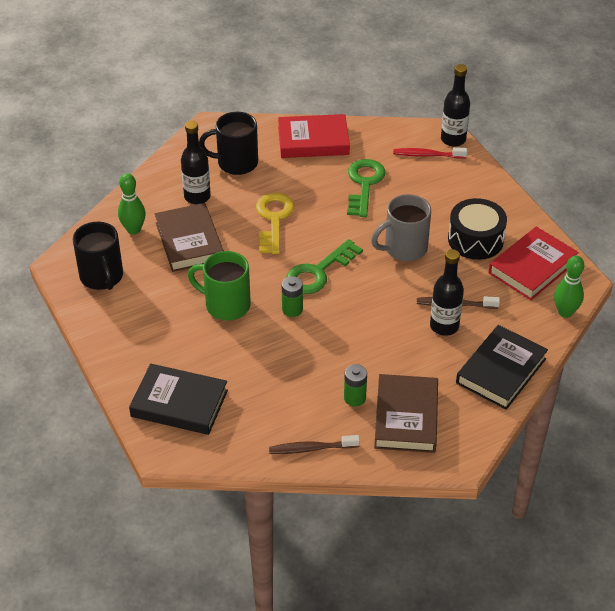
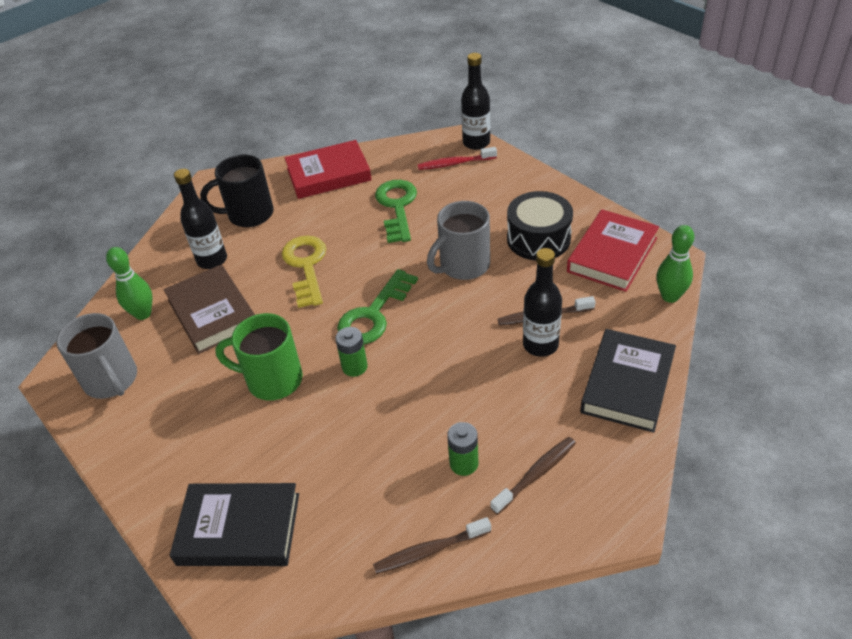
camera: 10 degrees left, 0 degrees up
(102, 277) = (112, 380): black mug -> grey mug
(406, 417) = (536, 474): brown book -> brown toothbrush

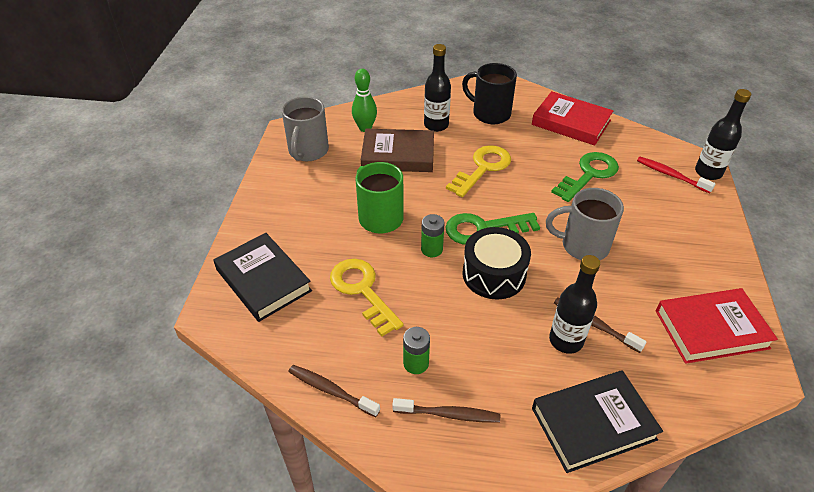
camera: 45 degrees right, 0 degrees up
(212, 313) = (398, 155): brown book -> brown book turned 75 degrees clockwise
(344, 452) = (362, 291): none -> yellow key
(538, 239) = (665, 272): black drum -> black drum (494, 274)
(670, 296) = (719, 398): green bowling pin -> none

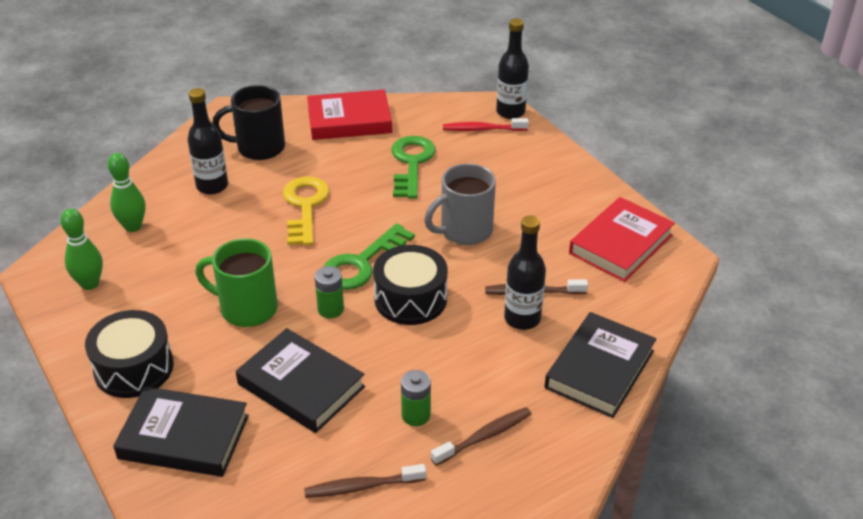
camera: 40 degrees left, 5 degrees down
(280, 218) = (134, 368): none -> black drum
(308, 151) = (90, 284): grey mug -> green bowling pin
(362, 291) = (301, 385): yellow key -> black book
(398, 155) = (201, 236): brown book -> none

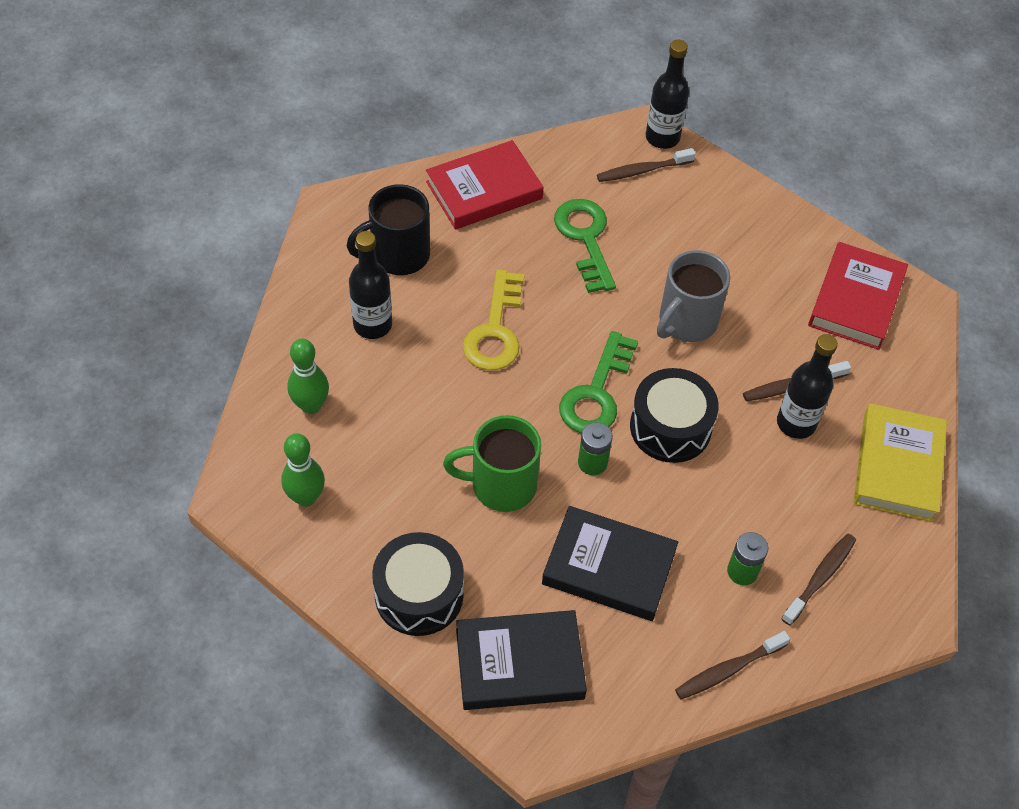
camera: 20 degrees left, 15 degrees up
(305, 207) = (495, 330): yellow key -> yellow key turned 150 degrees counterclockwise
(482, 129) = (642, 171): red toothbrush -> brown toothbrush
(600, 369) = (898, 466): black book -> yellow book

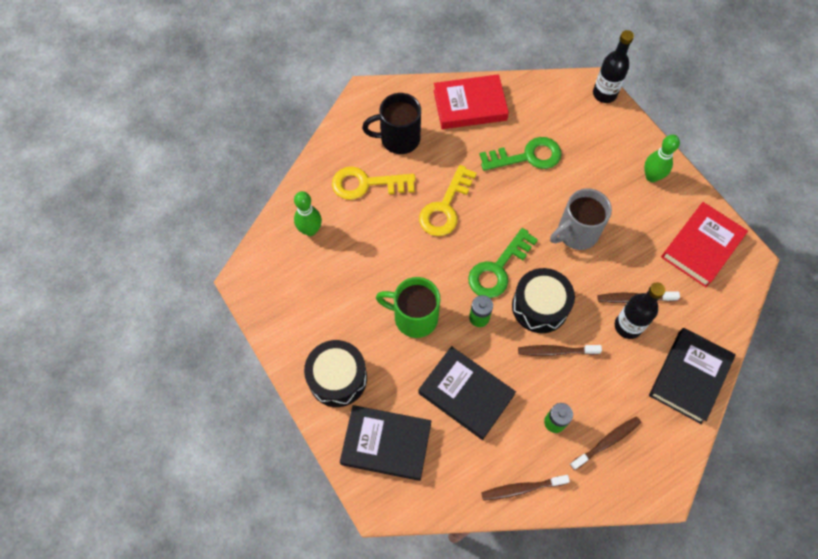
camera: 20 degrees right, 10 degrees up
(306, 497) = (288, 292): green bowling pin -> green bowling pin (651, 176)
(372, 325) = (367, 184): black bottle -> yellow key
(585, 239) = (527, 156): green key -> green key turned 75 degrees clockwise
(642, 171) = (582, 115): brown toothbrush -> brown toothbrush (555, 351)
(898, 466) = (689, 377): yellow book -> black book

